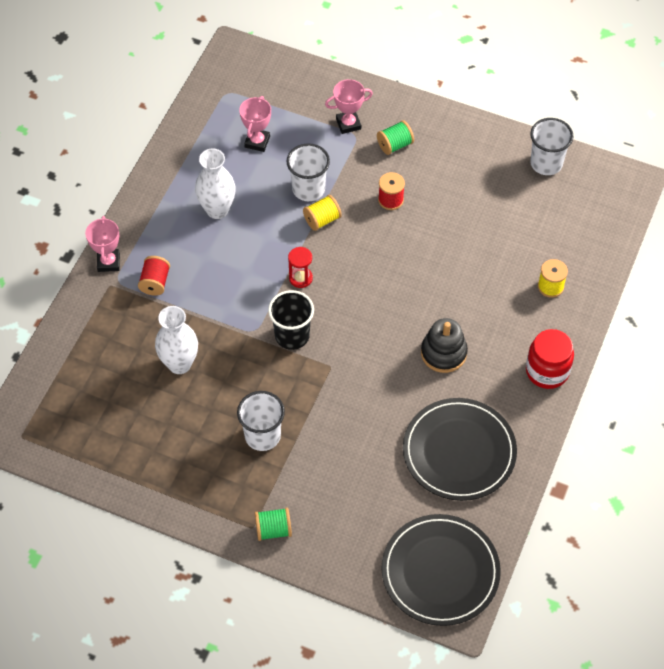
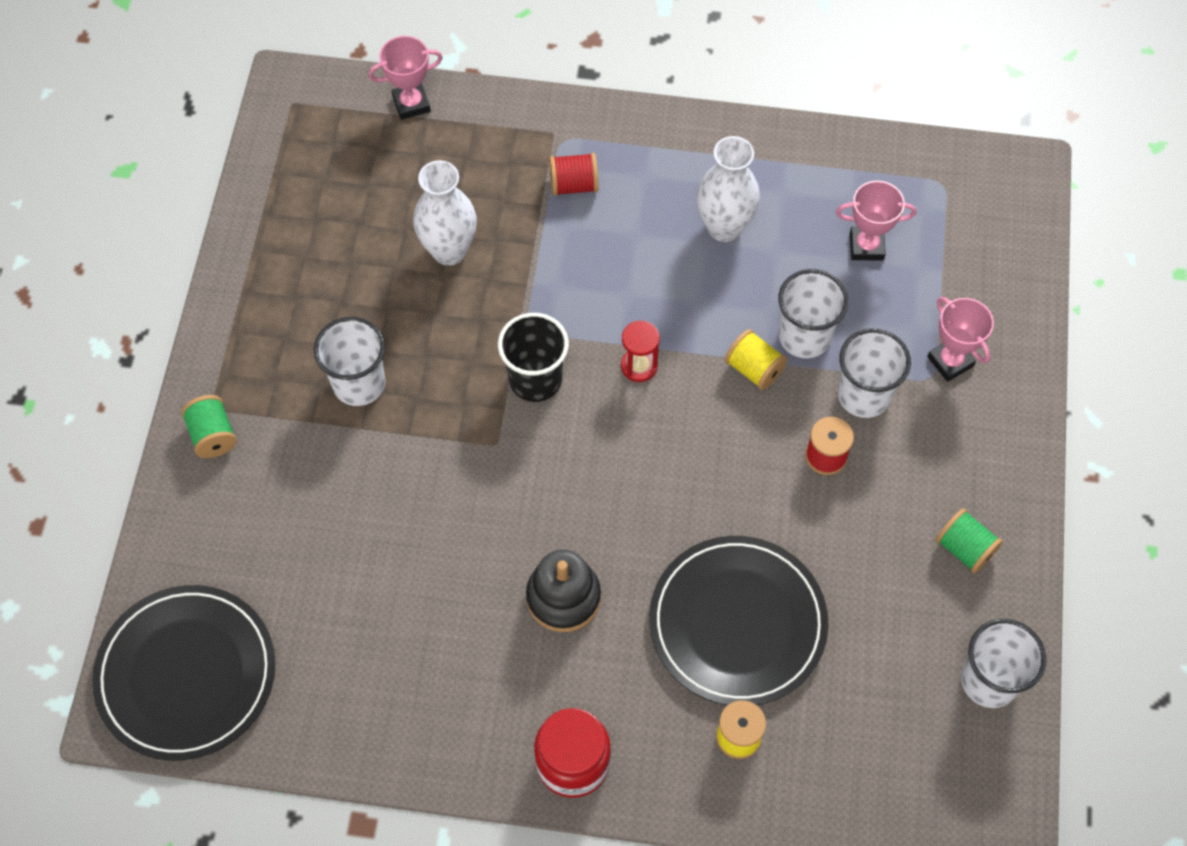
camera: 75 degrees right, 5 degrees up
(108, 262) = (590, 121): pink trophy -> pink trophy (411, 104)
(357, 171) = (863, 395): none -> white cup
(395, 145) = (935, 438): green spool -> green spool (964, 548)
(459, 451) = (394, 658): black plate -> black plate (737, 623)

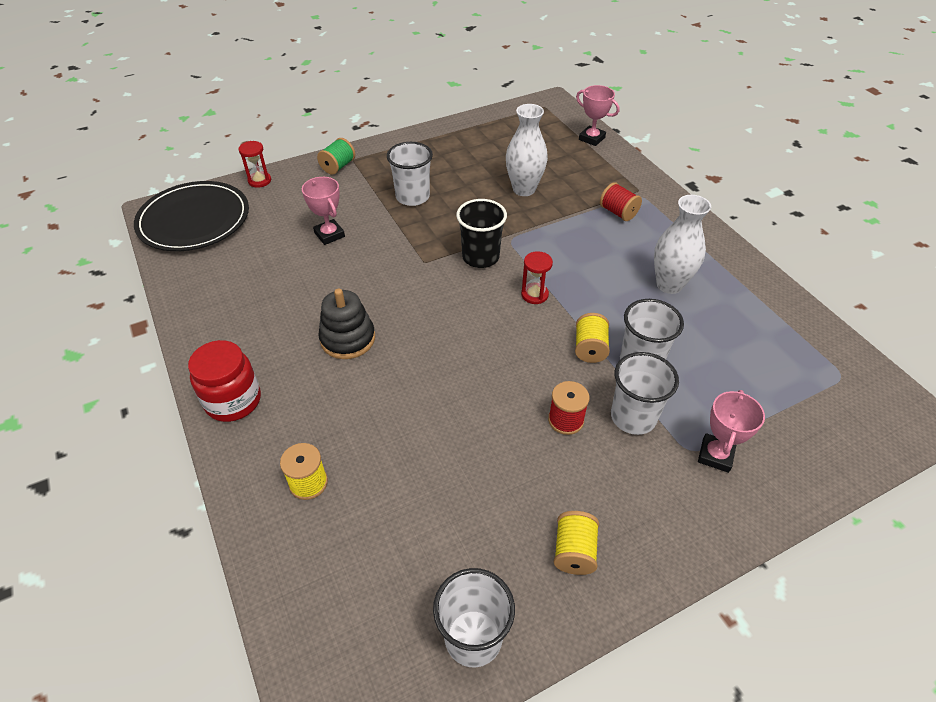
camera: 55 degrees right, 15 degrees down
(161, 551) = (259, 181): none -> red hourglass
(737, 623) = (396, 436): black plate -> none
(866, 246) = (743, 359): pink trophy -> pink trophy (329, 235)
(964, 548) = (574, 551): green spool -> yellow spool

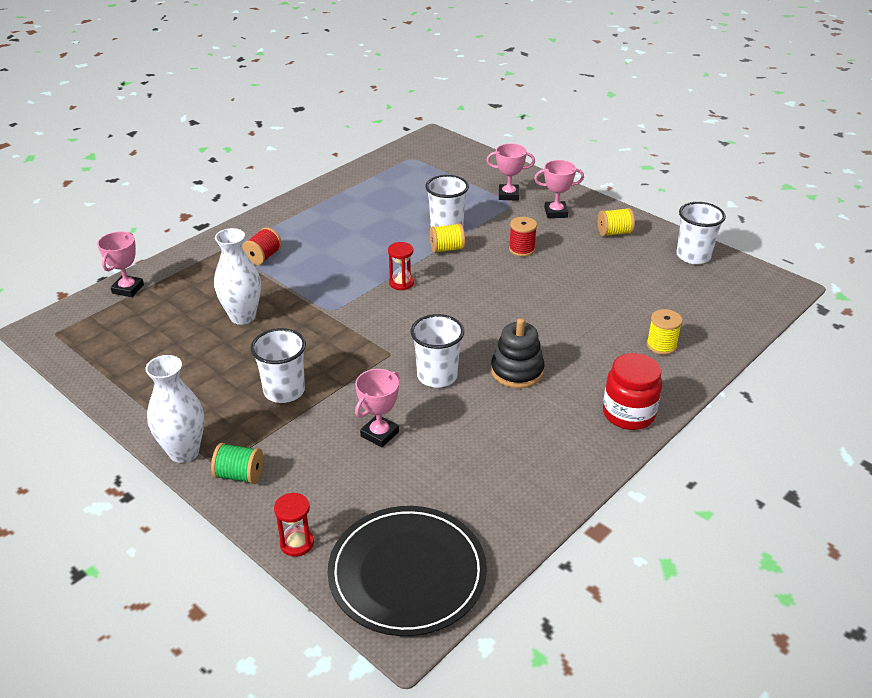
camera: 110 degrees left, 10 degrees down
(480, 257) = (366, 321): black cup -> none
(633, 417) = (499, 225): white cup -> white cup (437, 376)
(652, 496) = (556, 212): none -> pink trophy
(669, 284) = (354, 223): white vase -> white vase (184, 452)

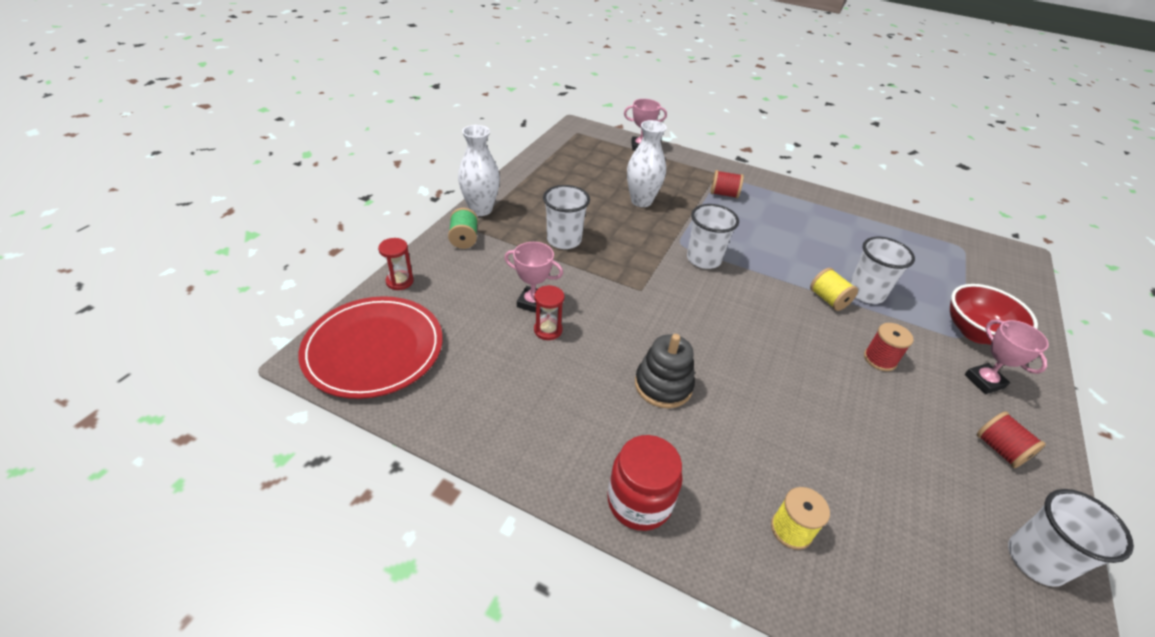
camera: 70 degrees right, 5 degrees up
(401, 283) = (748, 278): red hourglass -> red hourglass (548, 330)
(407, 573) = (374, 349): black plate -> red plate
(437, 376) = (625, 326): white cup -> white cup (703, 259)
(508, 195) = (975, 332): pink trophy -> red bowl
(614, 233) = (999, 449): yellow spool -> red spool

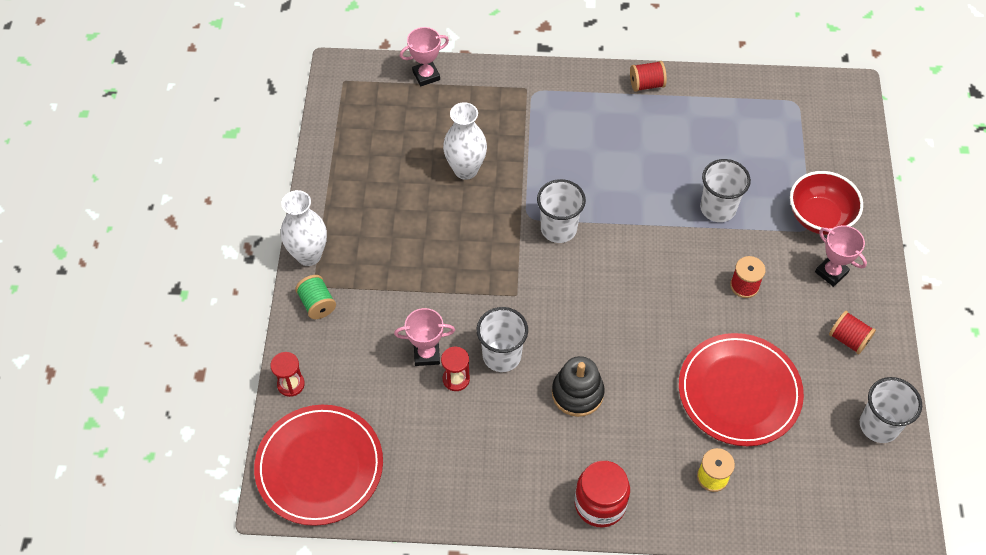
camera: 20 degrees left, 15 degrees up
(564, 240) = (415, 262): white cup -> white cup (502, 356)
(723, 194) = (545, 121): red spool -> red spool (646, 84)
(828, 299) = (686, 232): yellow spool -> none
(850, 452) = (739, 391): none -> red plate

